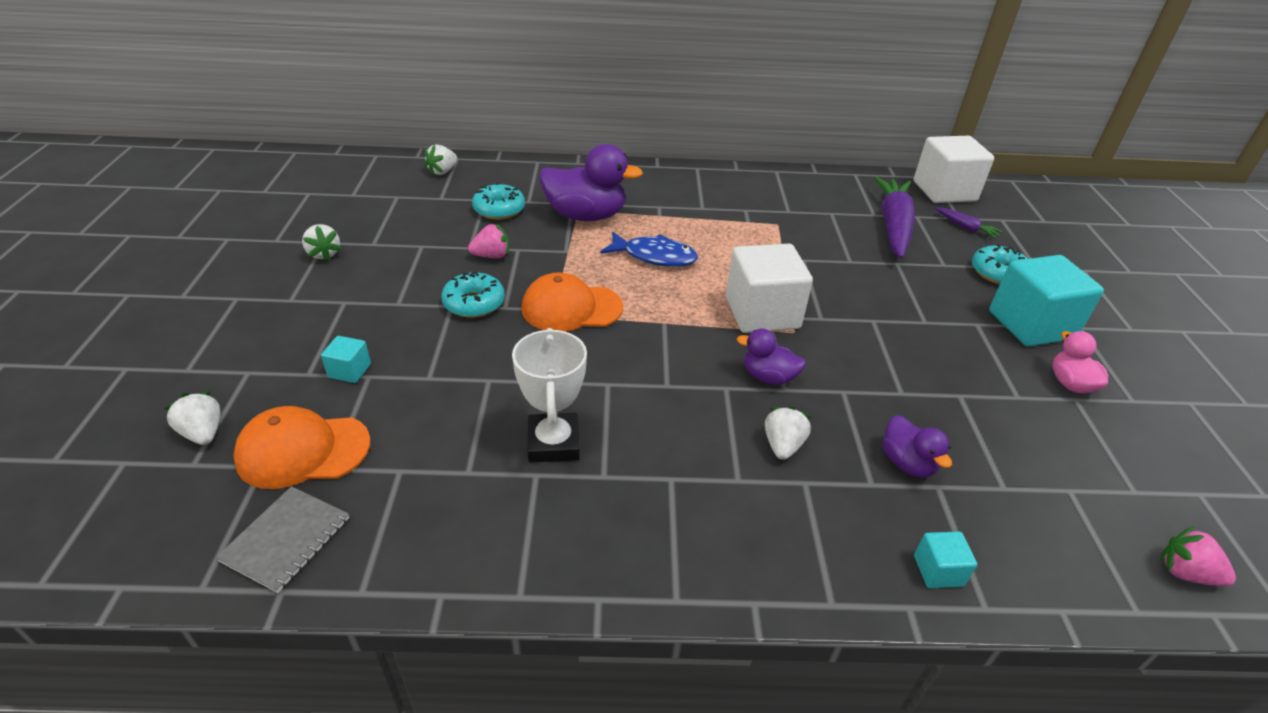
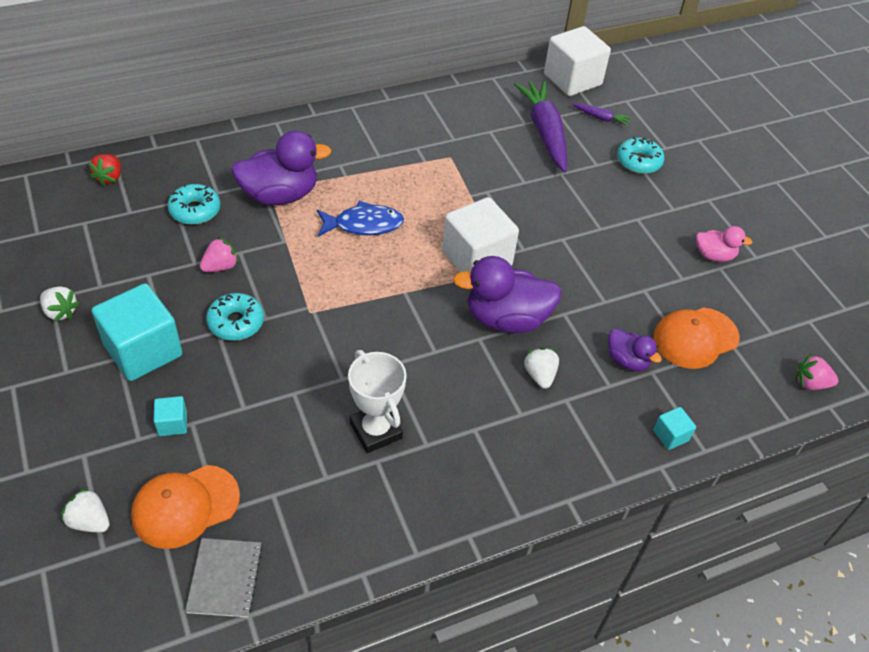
camera: 25 degrees left, 10 degrees up
(442, 171) = (109, 178): white strawberry -> red strawberry
(571, 308) = (322, 301): orange cap -> orange cap (695, 338)
(768, 377) = (506, 319): purple duck -> purple duck, size x1.86
(1031, 325) = (675, 208): turquoise cube -> turquoise cube (143, 350)
(1070, 384) = (714, 255): pink duck -> pink duck turned 135 degrees clockwise

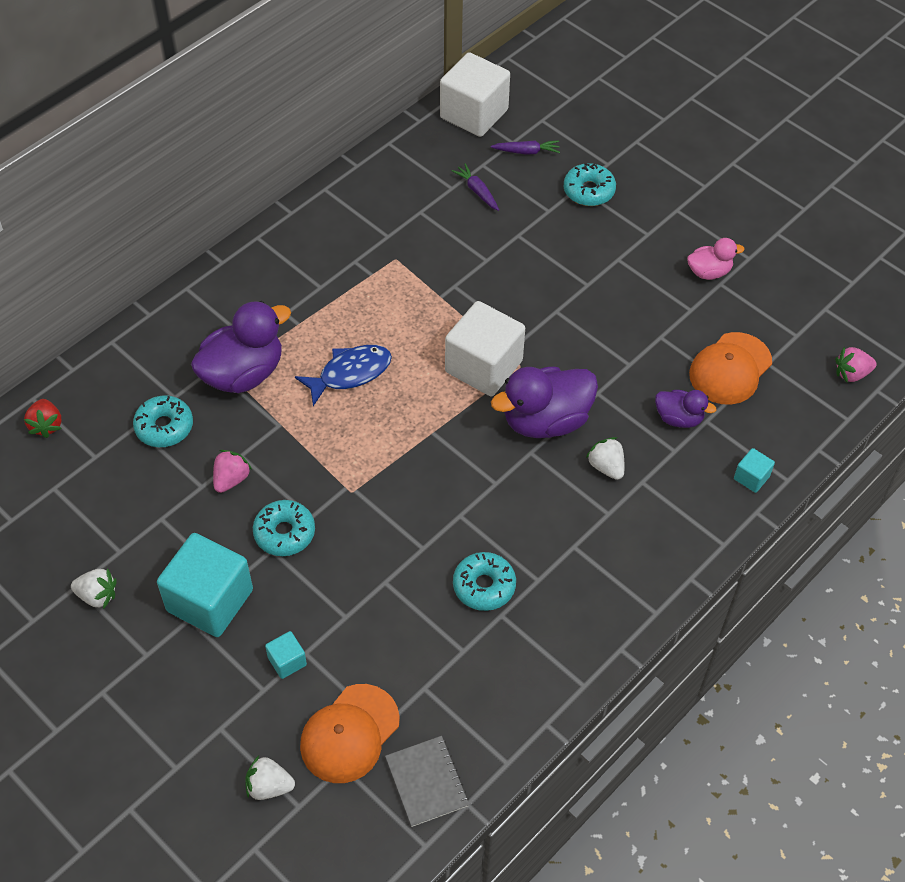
camera: 20 degrees left, 5 degrees up
(376, 431) = (484, 586): white trophy -> turquoise donut
(544, 132) = (477, 191): purple carrot -> purple carrot, size x0.45

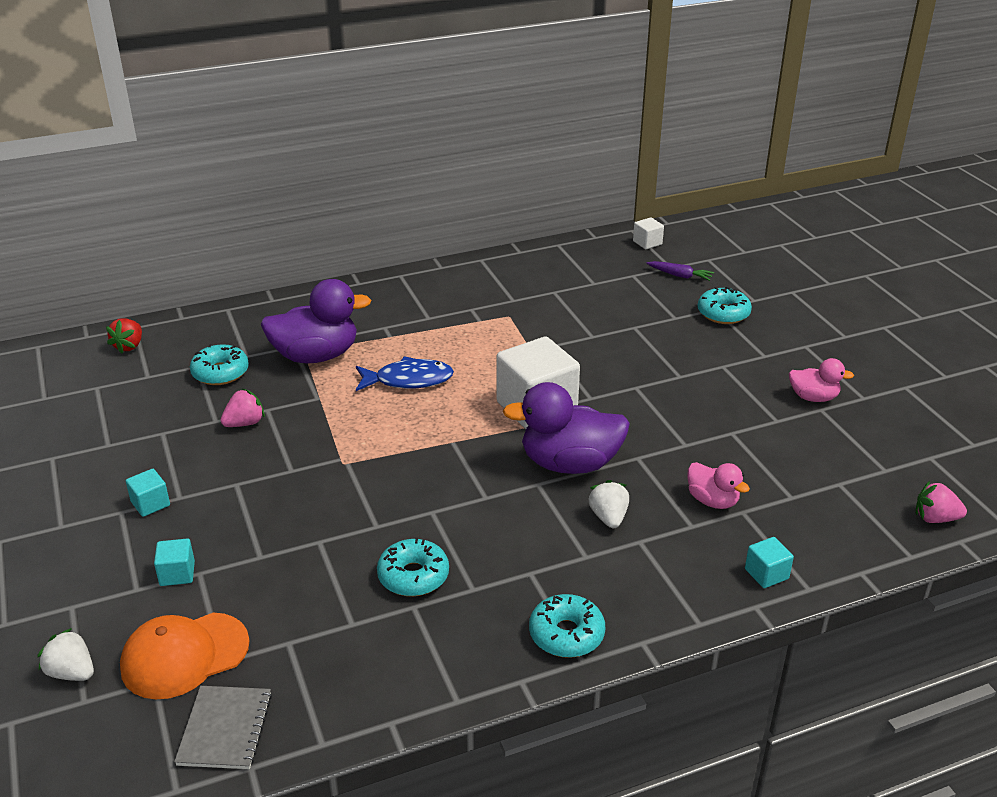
camera: 25 degrees right, 20 degrees down
(97, 595) = (61, 470): white strawberry -> none
(210, 600) = (150, 504): turquoise cube -> turquoise cube, size x0.45
(284, 533) = (258, 475): turquoise donut -> turquoise donut (566, 634)
(474, 114) = (647, 243): white cube -> white cube, size x0.45
(477, 191) = (615, 290): purple carrot -> none
(679, 418) = (712, 501): purple duck -> pink duck
(730, 369) = (793, 477): orange cap -> none

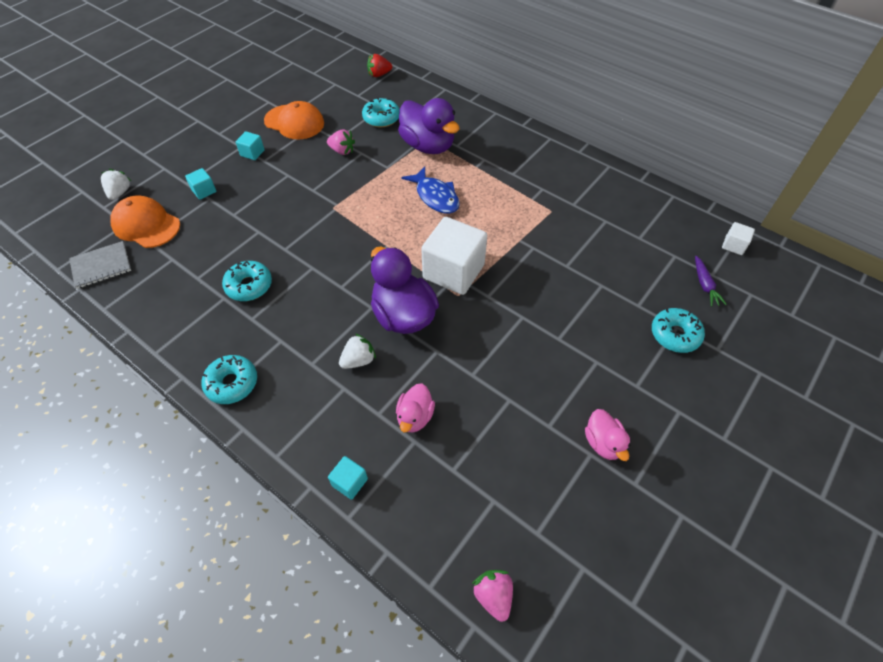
camera: 60 degrees right, 20 degrees up
(133, 446) = (294, 122): none -> orange cap

